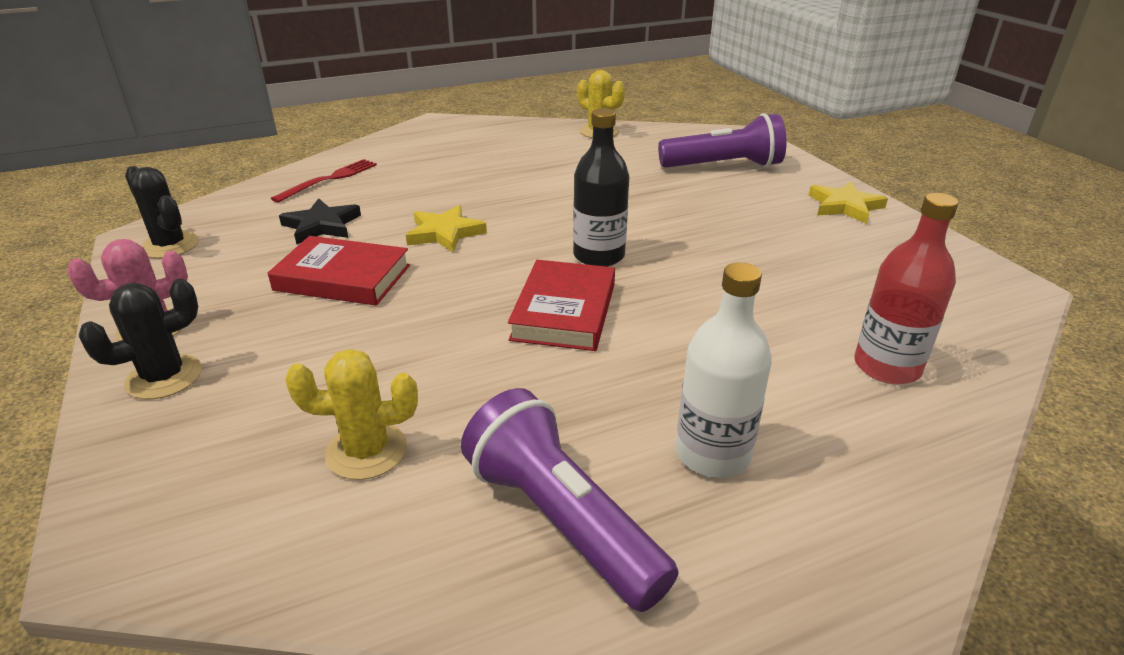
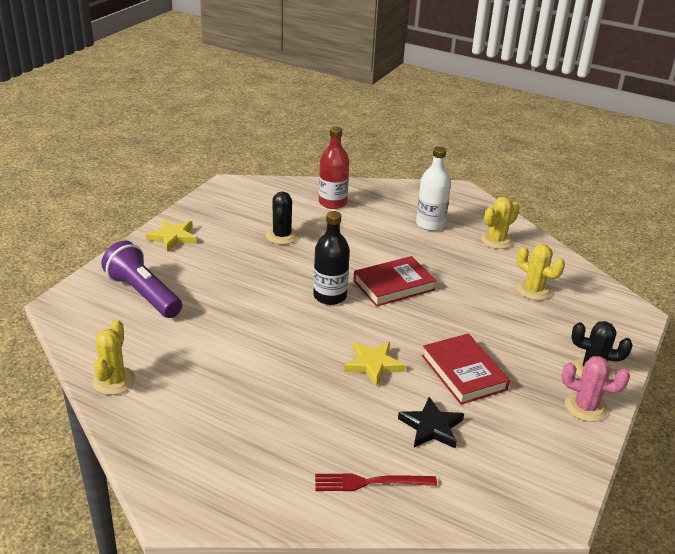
camera: 130 degrees left, 0 degrees up
(170, 246) = (541, 481): black cactus -> black cactus (282, 236)
(561, 520) = (496, 240): purple flashlight -> yellow cactus

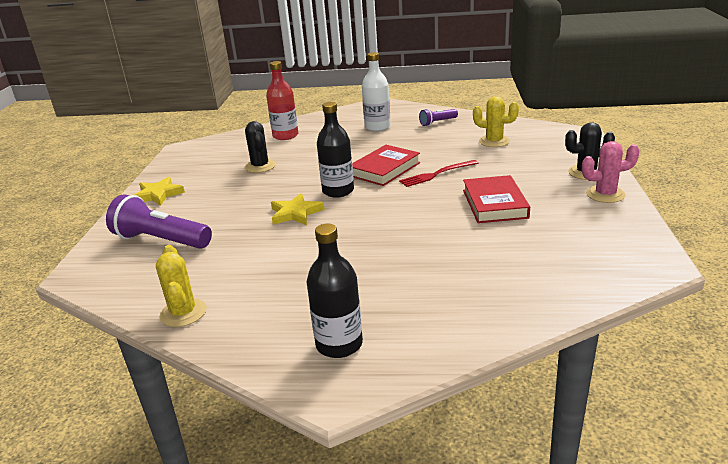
camera: 20 degrees left, 5 degrees down
(209, 467) = (339, 344): none -> black bottle
(370, 482) = (495, 300): red fork -> red fork (437, 174)
(373, 365) = (417, 222): yellow star -> yellow star (295, 213)
(431, 427) = (506, 245): black star -> none
(464, 372) = (494, 204): red book -> red book turned 45 degrees clockwise
(496, 240) = (437, 122): yellow cactus -> purple flashlight

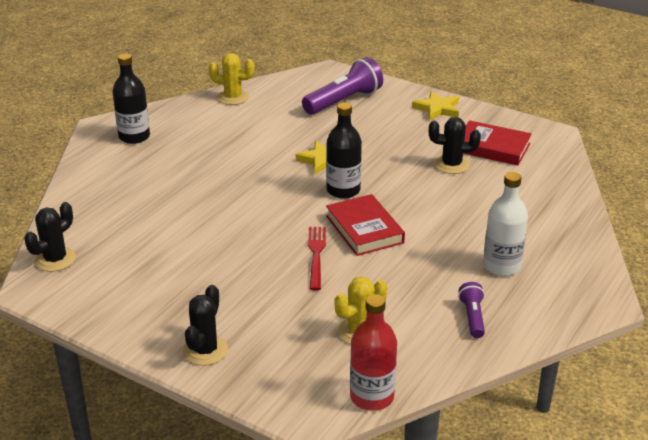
camera: 115 degrees right, 5 degrees up
(285, 136) = (533, 197): red bottle -> red bottle (372, 397)
(494, 204) = (216, 260): red book -> red book (492, 147)
(605, 194) = (150, 333): pink cactus -> none
(607, 274) = (55, 259): none -> black cactus

